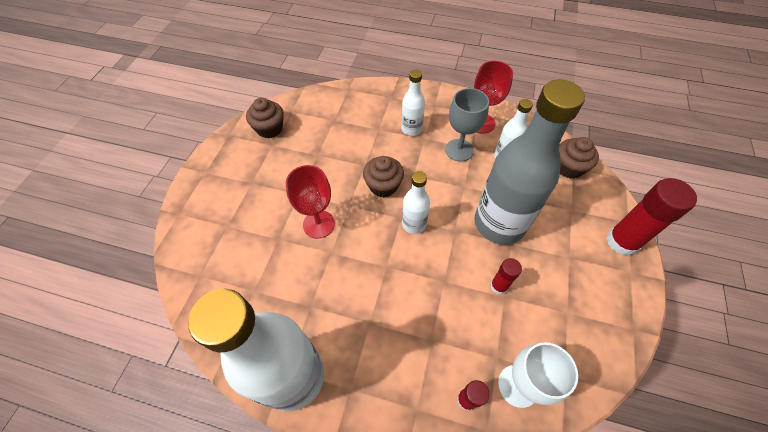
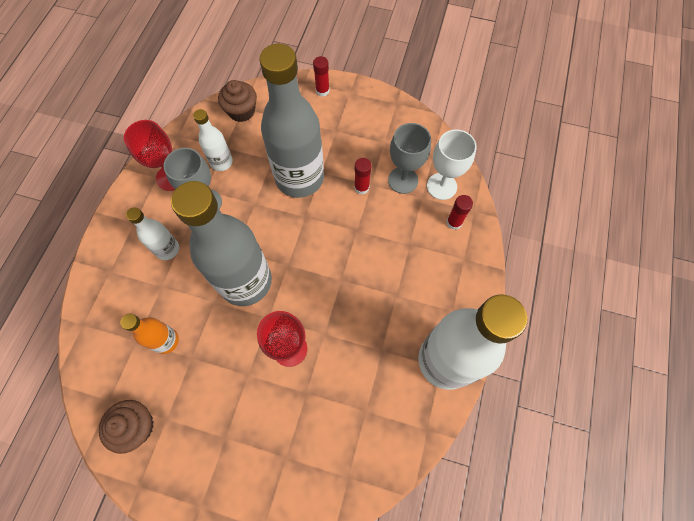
camera: 90 degrees left, 10 degrees up
(332, 137) = (166, 341): none -> orange bottle
(383, 186) = (245, 281): brown cupcake -> grey bottle
(413, 224) = (295, 253): white bottle -> none
(517, 334) = (403, 180): none -> grey goblet
(622, 241) = (322, 91): red glue stick -> red glue stick, size x0.53

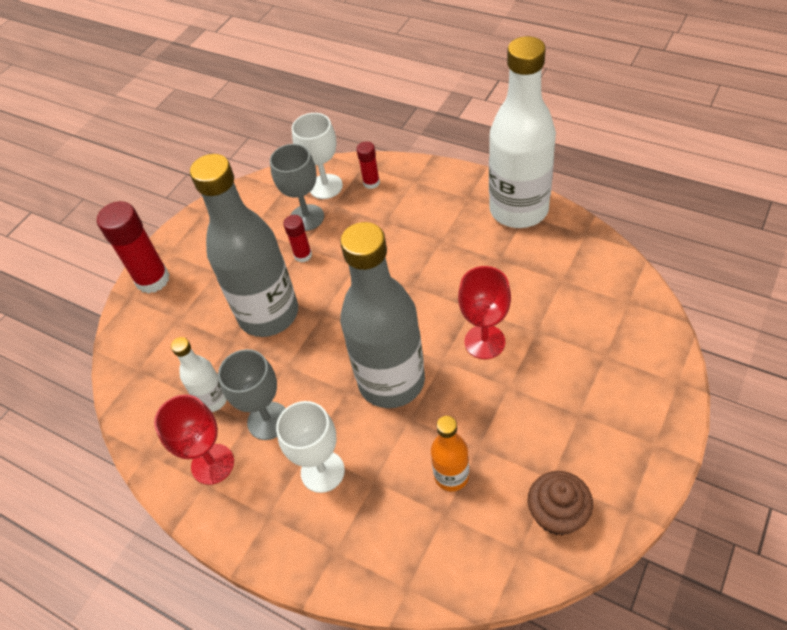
camera: 70 degrees left, 15 degrees down
(167, 249) = (322, 471): white bottle -> white goblet
(241, 111) = (142, 371): brown cupcake -> none
(322, 91) = (152, 279): red glue stick -> red glue stick, size x1.90

